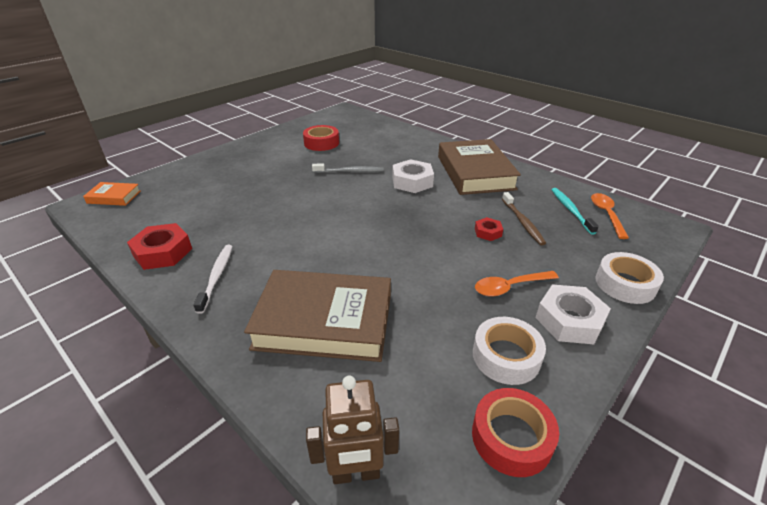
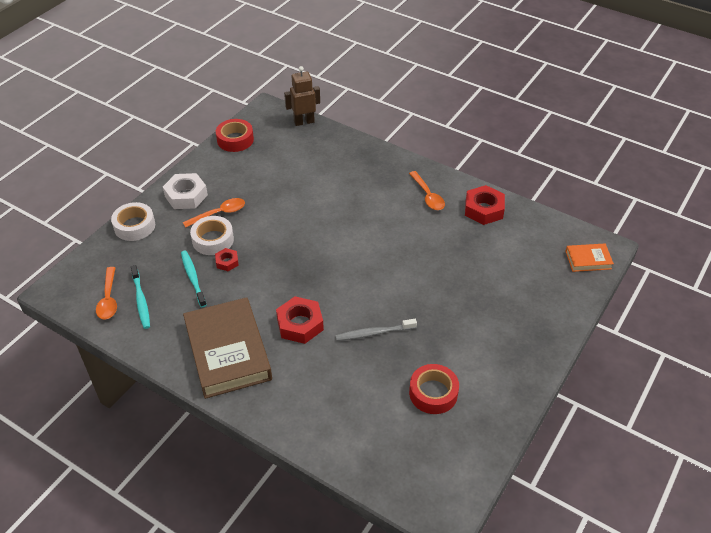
camera: 170 degrees right, 10 degrees up
(216, 277) = (428, 196): white toothbrush -> orange spoon
(324, 321) = (340, 177): brown book -> none
(412, 182) = (300, 324): white nut -> red nut
(506, 356) = (231, 171): white tape -> white tape (213, 240)
(522, 222) = (193, 278): brown toothbrush -> turquoise toothbrush

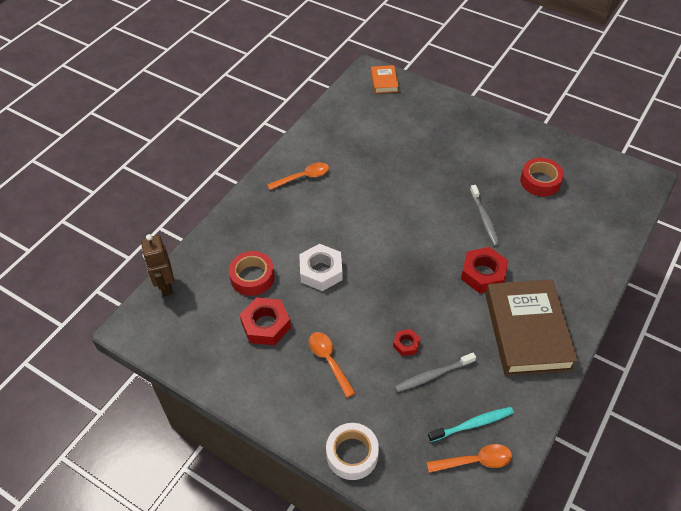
camera: 90 degrees left, 5 degrees up
(186, 195) = (296, 401): white nut -> white nut (321, 271)
(193, 278) = (433, 375): turquoise toothbrush -> grey toothbrush
(213, 240) = (373, 362): white tape -> none
(227, 352) = (527, 331): brown book -> brown book turned 75 degrees counterclockwise
(235, 140) = (191, 358): red tape -> red tape (252, 277)
(483, 209) = (323, 139): red nut -> red nut (266, 325)

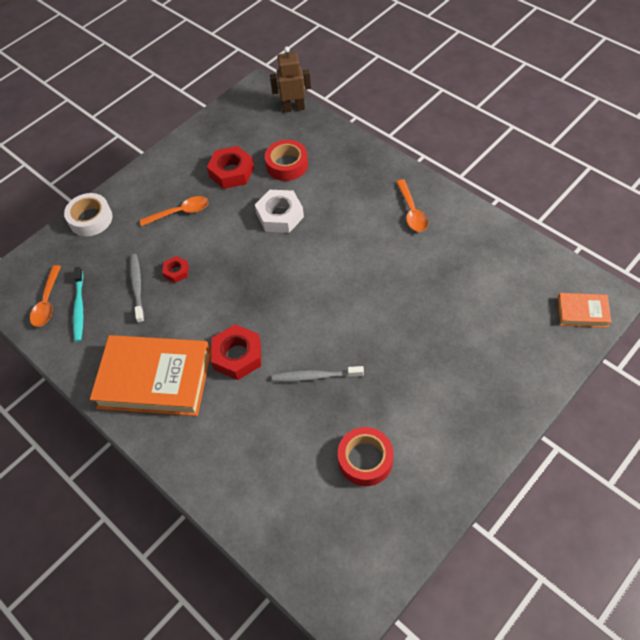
camera: 105 degrees right, 5 degrees up
(527, 331) = (155, 379): brown book -> orange book

